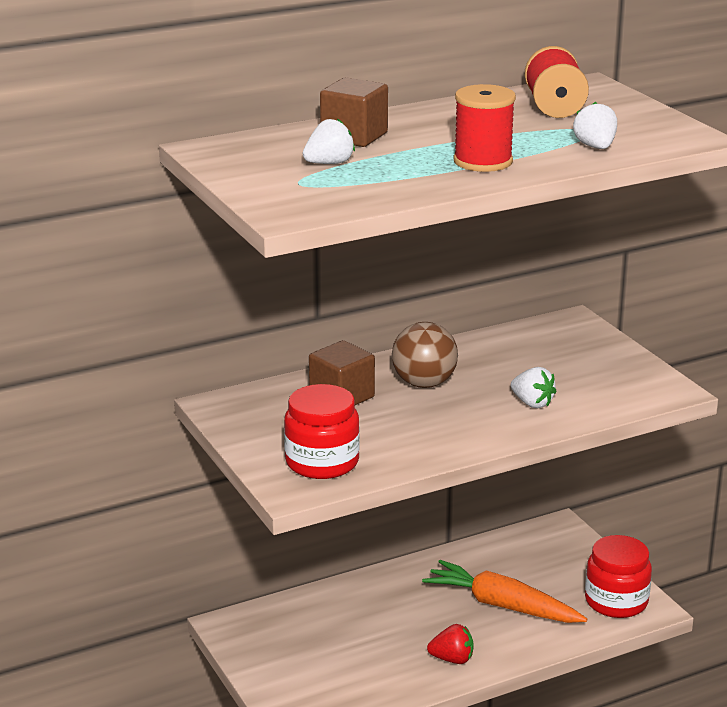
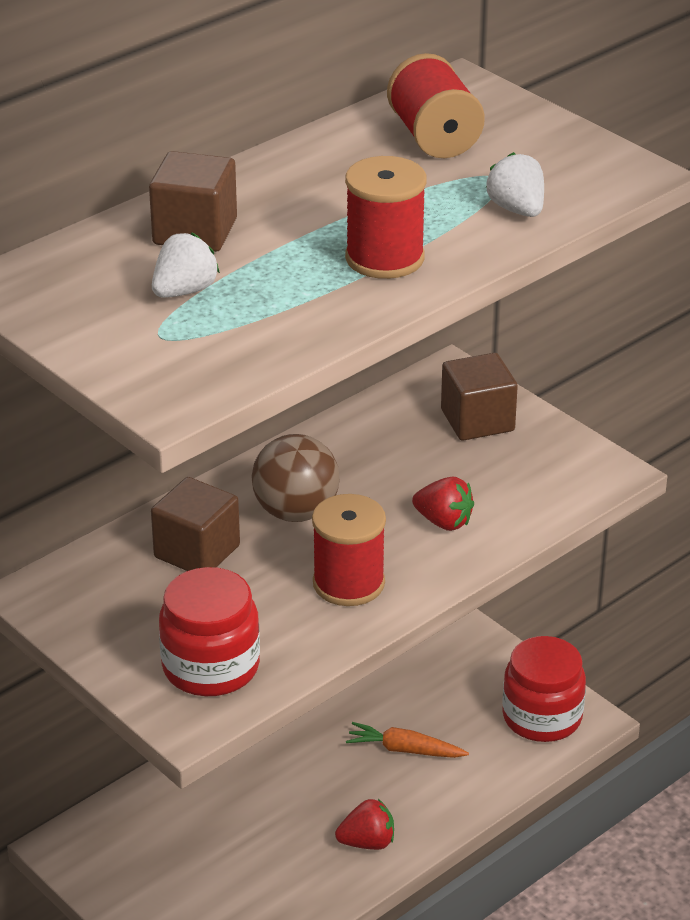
camera: 15 degrees left, 10 degrees up
(445, 429) = (348, 583): none -> red spool
(502, 605) = (404, 750): orange carrot -> orange carrot, size x0.56
(532, 403) = (444, 522): white strawberry -> red strawberry
(583, 349) = (477, 420): none -> brown cube

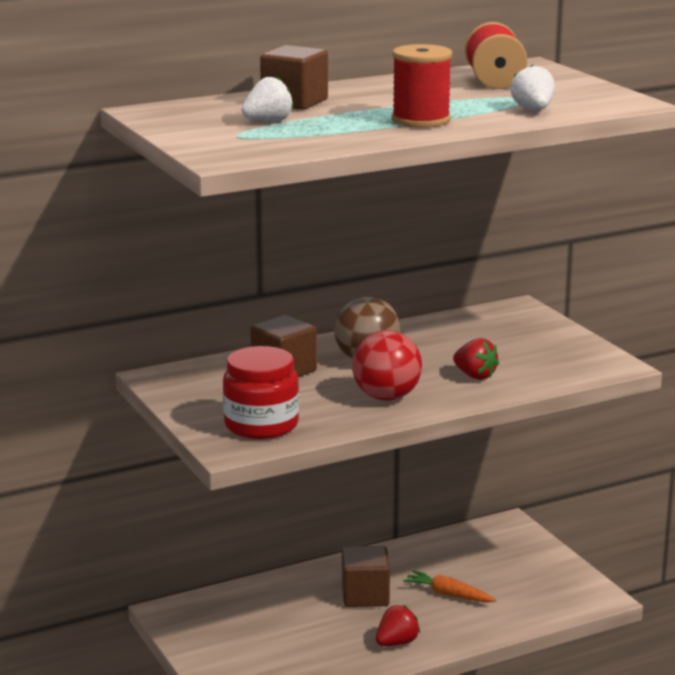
camera: 15 degrees right, 15 degrees down
(348, 583) = (386, 397): red spool -> red ball
(367, 842) = (396, 643): red strawberry -> red strawberry turned 45 degrees counterclockwise
(477, 420) = (527, 331): brown cube -> brown cube (365, 595)
(542, 717) = (564, 591): red jar -> none

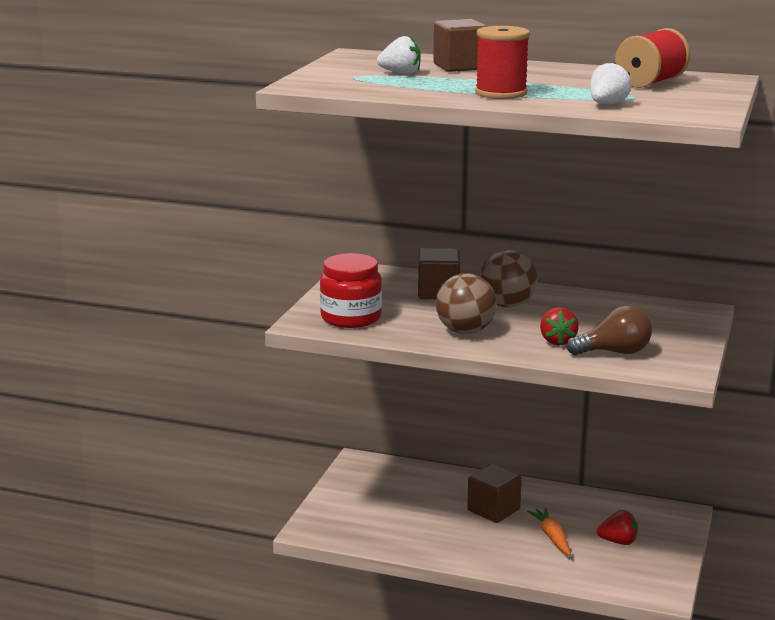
camera: 45 degrees right, 0 degrees up
(386, 397) = (465, 331): red ball -> brown ball
(396, 643) = (462, 548): red strawberry -> red strawberry (618, 542)
(535, 368) = (614, 352): none -> brown light bulb

